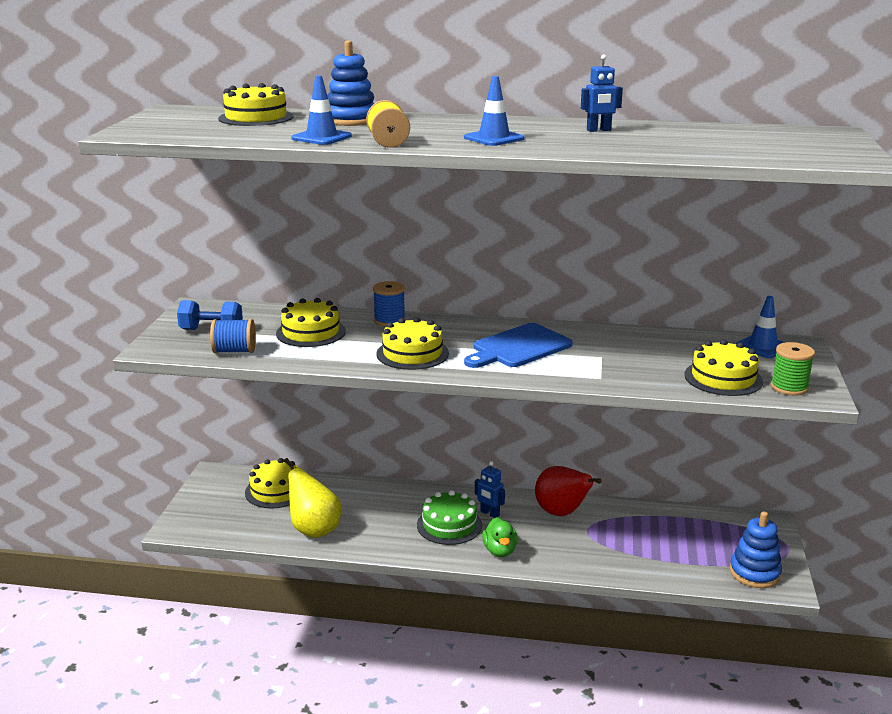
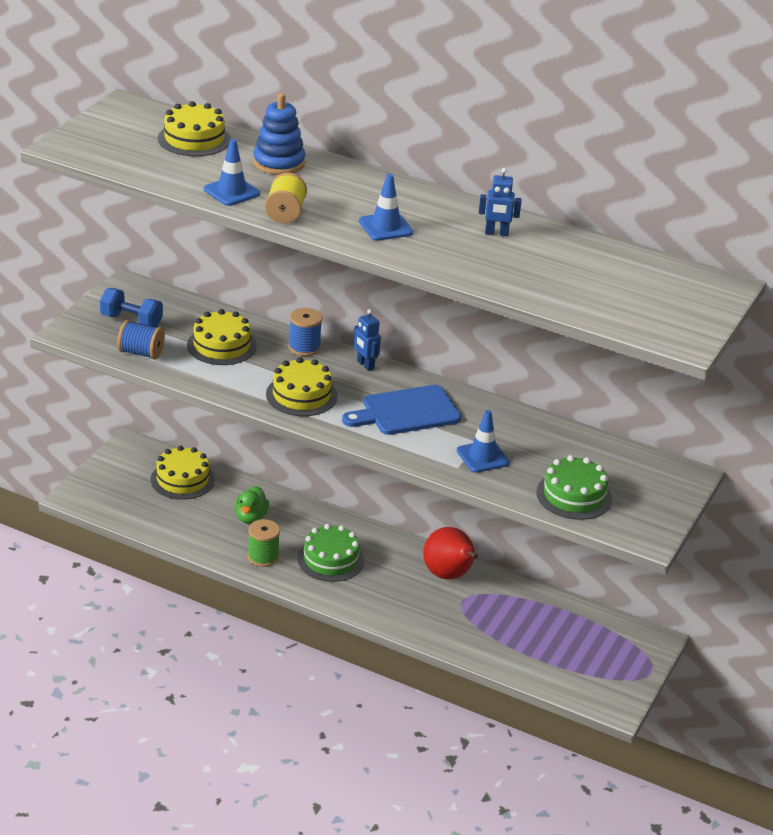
camera: 15 degrees right, 10 degrees up
(314, 529) = (200, 531): yellow pear -> none
(489, 513) = (377, 558): blue robot -> blue robot (365, 365)
(500, 551) = (364, 599): green duck -> green duck (251, 517)
(723, 378) = (574, 496): yellow cake -> green cake
(754, 573) = (596, 686): blue stacking toy -> none
(762, 346) = (648, 468): blue traffic cone -> blue traffic cone (482, 457)
(789, 387) = (628, 522): green spool -> green spool (263, 557)

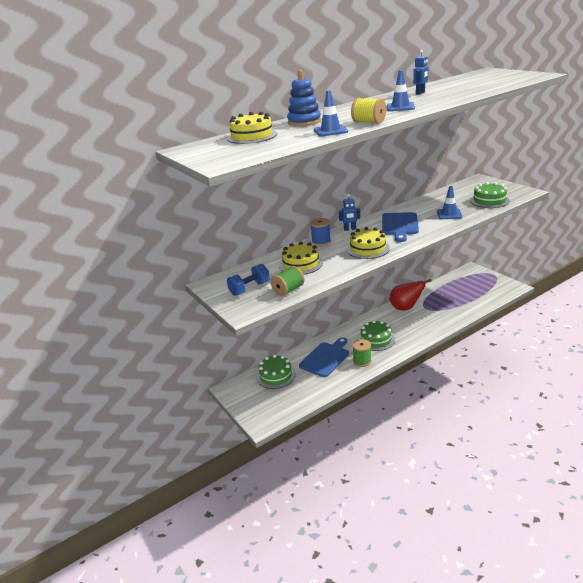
camera: 55 degrees left, 5 degrees down
(141, 353) = (288, 290): blue spool -> green spool
(182, 479) = (275, 375): yellow cake -> green cake
(251, 517) = (325, 358): green duck -> blue cutting board

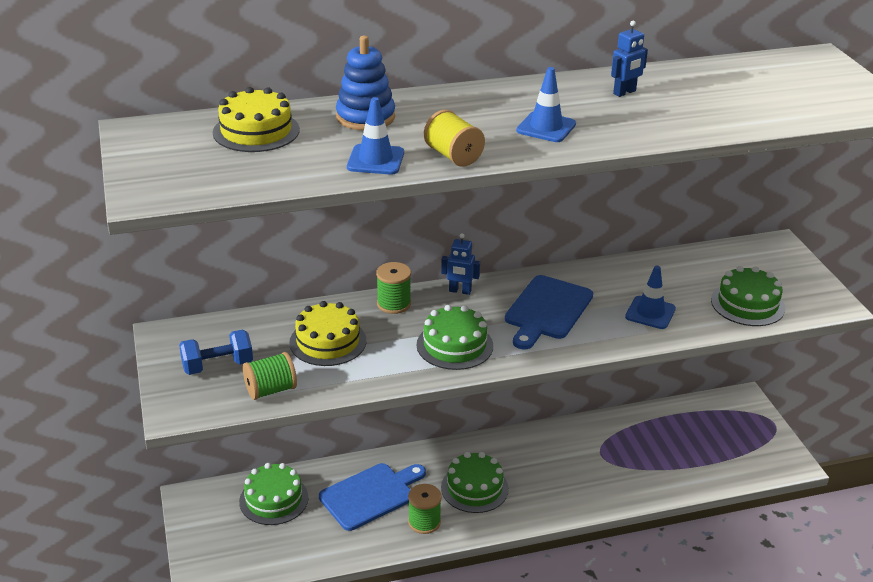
camera: 15 degrees right, 5 degrees up
(321, 242) = (394, 304): blue spool -> green spool
(368, 249) = (454, 345): yellow cake -> green cake
(405, 308) = (567, 442): red pear -> none

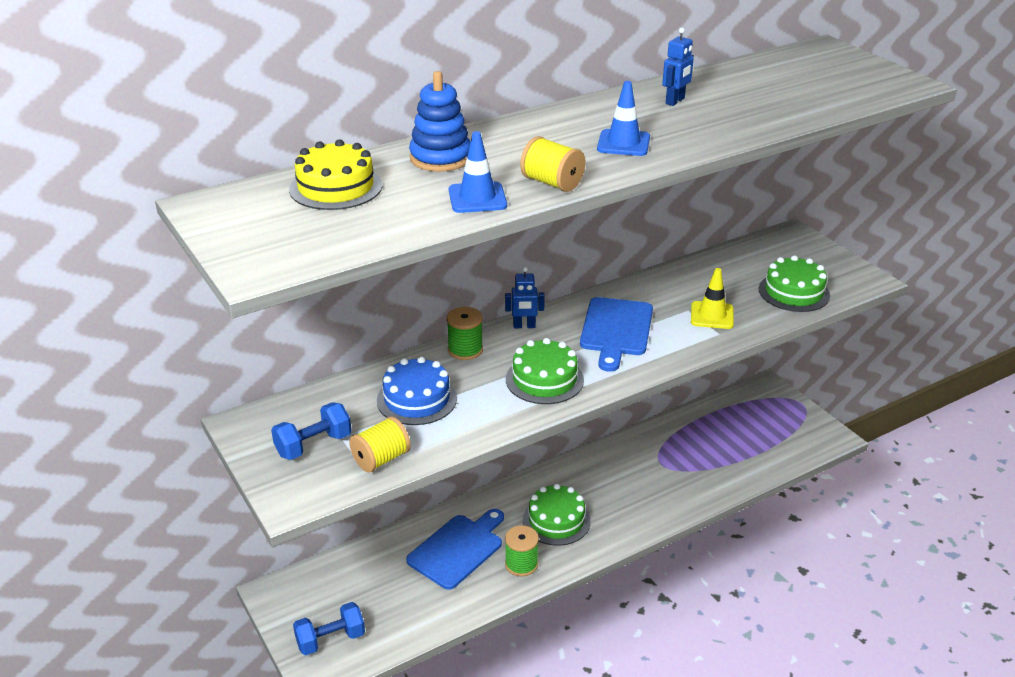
camera: 15 degrees left, 0 degrees up
(224, 552) = (330, 639): none -> blue dumbbell
(270, 390) = (381, 459): green spool -> yellow spool
(274, 499) = (361, 575): green cake -> none
(328, 341) = (417, 399): yellow cake -> blue cake
(650, 313) = (712, 315): blue traffic cone -> yellow traffic cone

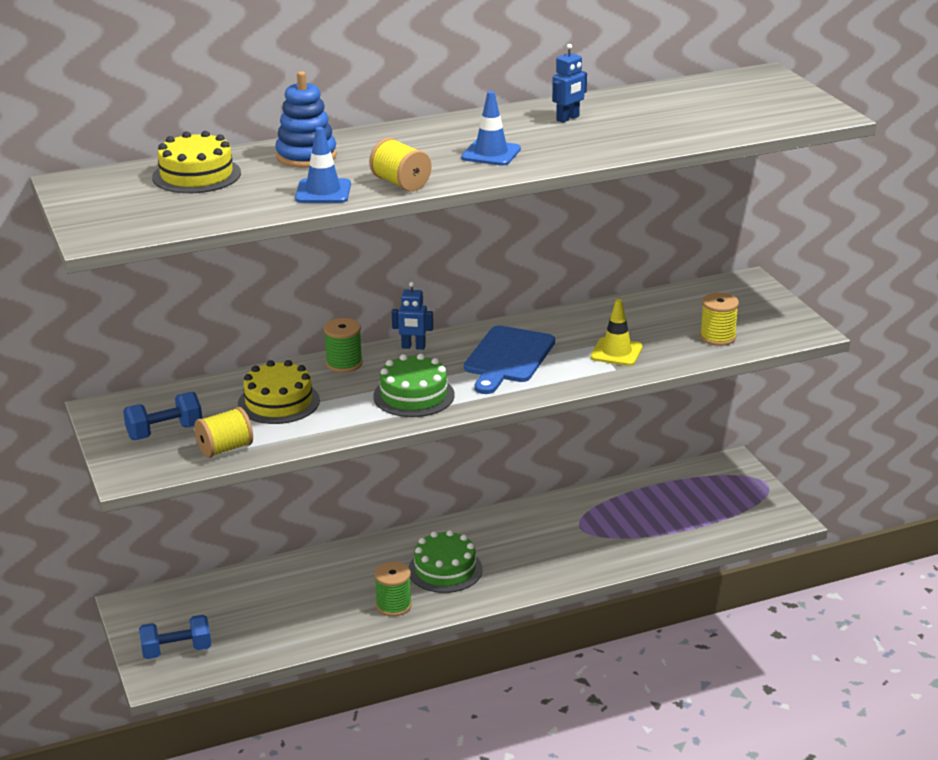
camera: 10 degrees right, 5 degrees down
(417, 399) = (278, 402): blue cake -> yellow cake
(458, 549) = (331, 585): blue cutting board -> none
(794, 292) = (717, 337): green cake -> yellow spool

